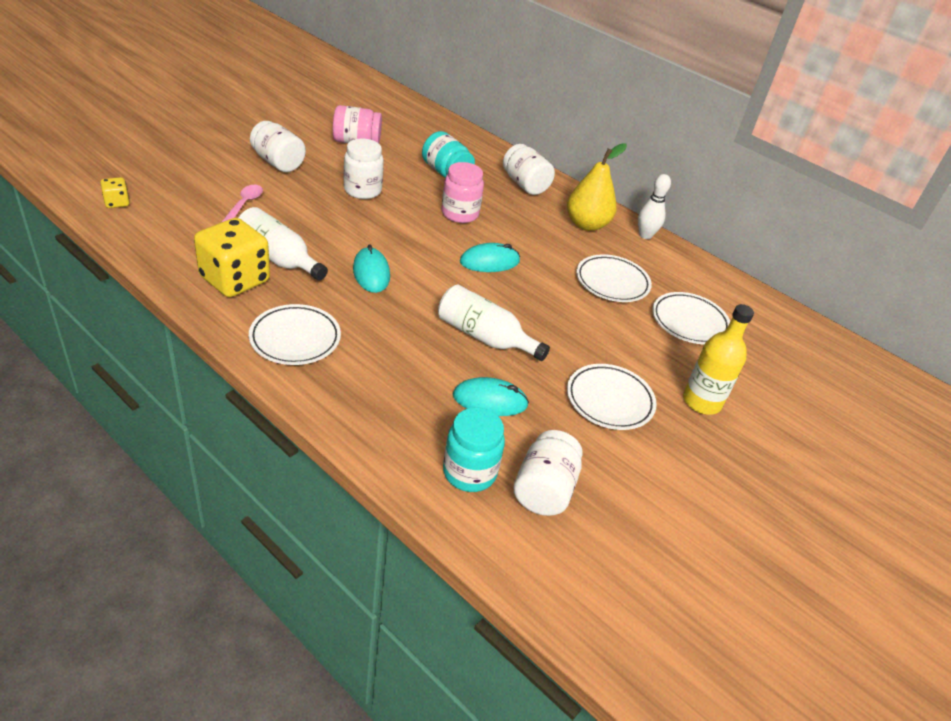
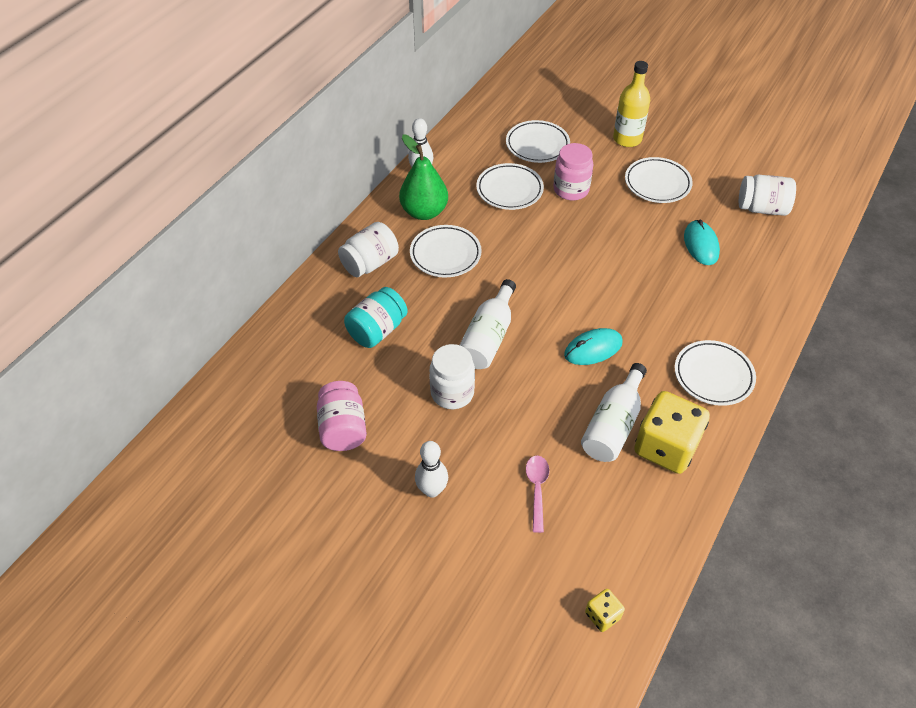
camera: 95 degrees left, 10 degrees up
(244, 204) = (537, 489): pink spoon -> pink spoon turned 90 degrees clockwise
(278, 163) = (432, 490): white jar -> white bowling pin
(460, 214) = (455, 304): pink jar -> pink jar (571, 189)
(469, 472) = (774, 245): turquoise jar -> none
(484, 337) = (632, 258): white bottle -> white bottle (488, 337)
(489, 262) = (526, 270): turquoise mouse -> none
(525, 223) = (445, 254): none -> white plate
(586, 224) = (424, 212): yellow pear -> green pear

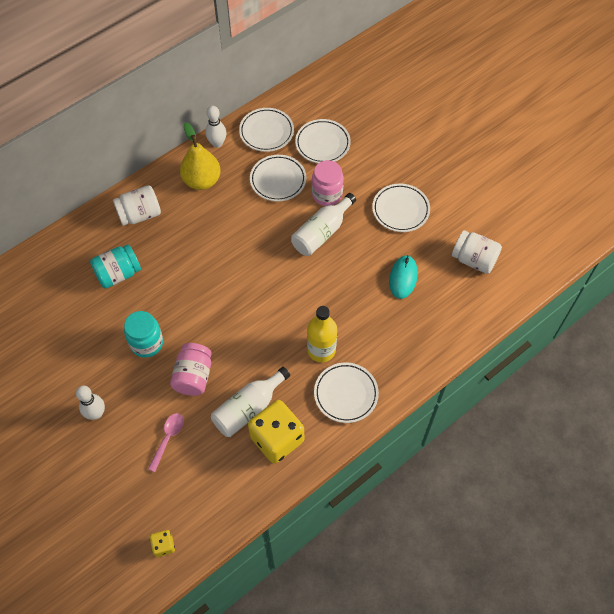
camera: 20 degrees right, 10 degrees up
(343, 428) = (58, 345): pink jar -> pink jar (193, 376)
(424, 212) = (202, 181): green pear -> yellow pear
(445, 254) = (199, 224): white plate -> white plate (266, 132)
(452, 393) = (146, 343): white jar -> turquoise jar
(488, 337) = (195, 306): white bottle -> white bottle (322, 232)
(593, 349) = (267, 341): turquoise mouse -> none
(627, 139) = (400, 159): yellow bottle -> yellow bottle (321, 350)

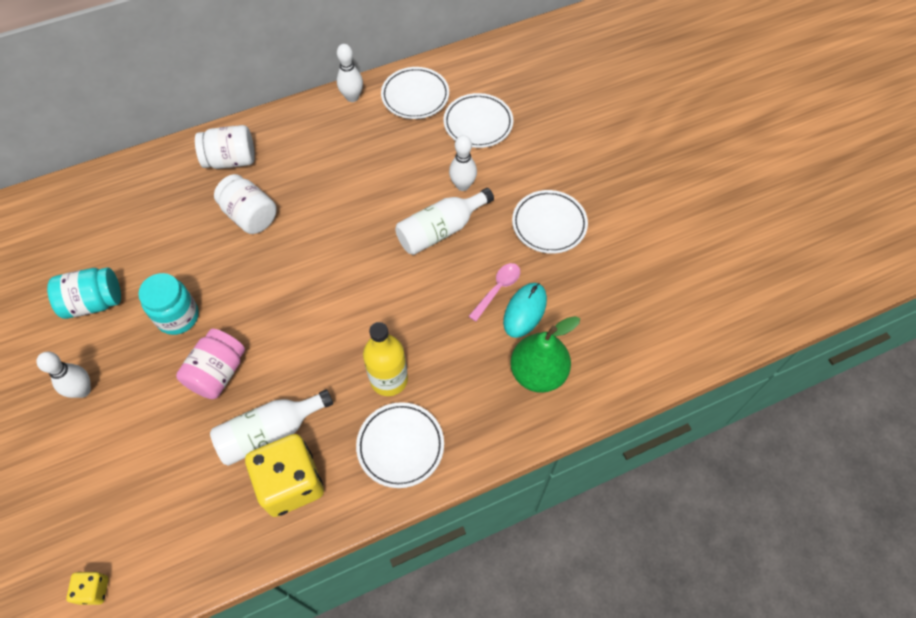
camera: 15 degrees right, 0 degrees up
(118, 274) = (178, 224): turquoise jar -> turquoise jar (94, 302)
(168, 438) = (155, 446): pink spoon -> pink spoon (497, 289)
(202, 181) = (318, 136): yellow pear -> none
(278, 180) = (409, 155): white plate -> none
(327, 194) = (462, 185): pink jar -> white bowling pin
(426, 319) = (538, 373): none -> green pear
(474, 260) = (625, 309): white jar -> white jar (250, 216)

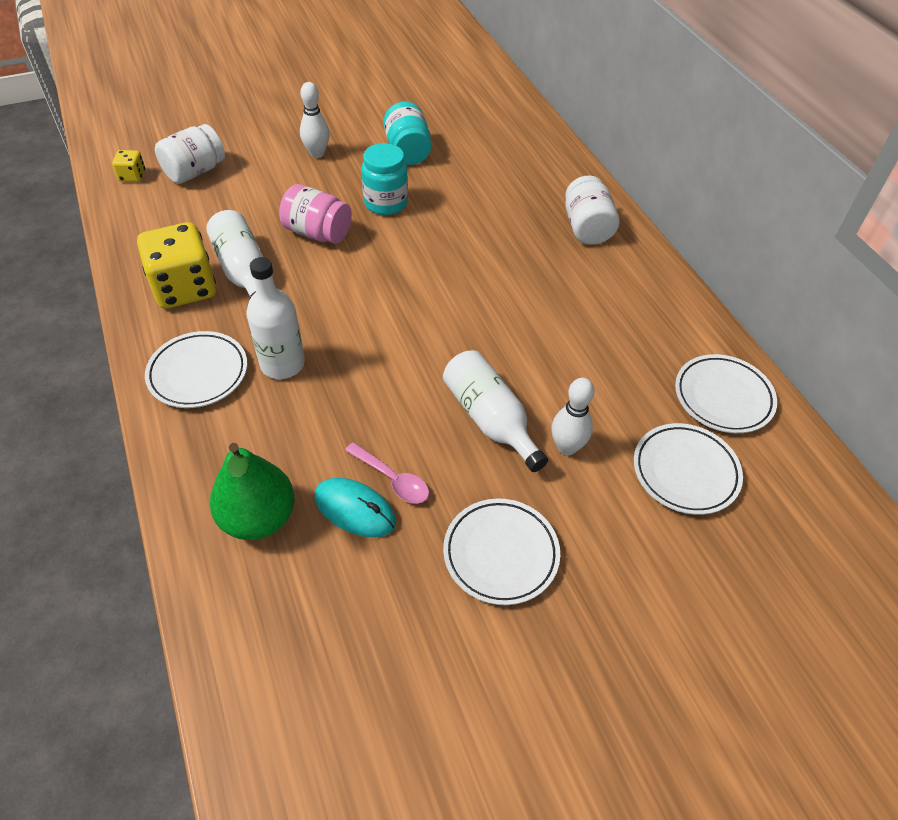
camera: 90 degrees right, 10 degrees down
(250, 216) = (509, 246): white jar -> white jar (195, 172)
(352, 97) = (705, 330): white bowling pin -> none
(389, 379) = (282, 364): yellow bottle -> white bottle

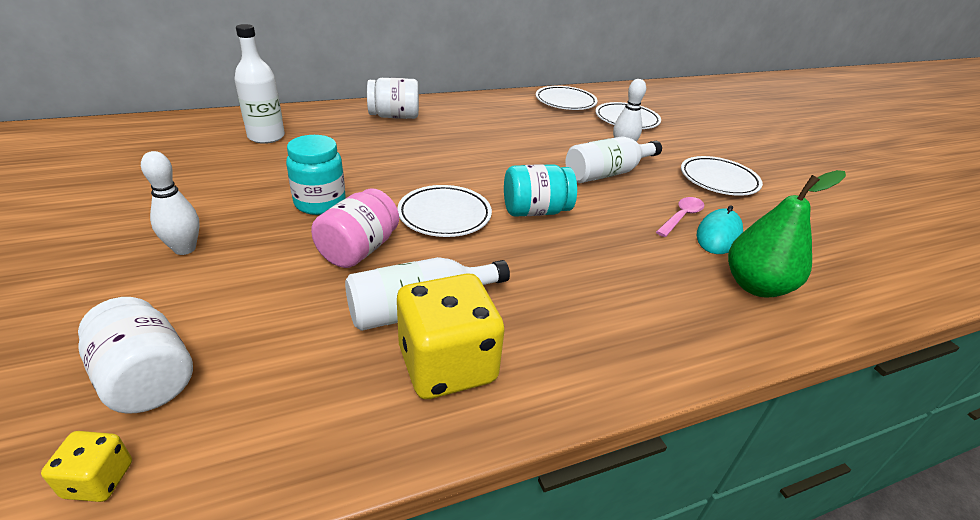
camera: 90 degrees left, 15 degrees down
(198, 373) = (599, 339): white plate -> white plate (444, 215)
(282, 364) = (572, 274): white bottle -> white bottle (266, 137)
(408, 151) = (227, 185): turquoise jar -> turquoise jar (535, 211)

